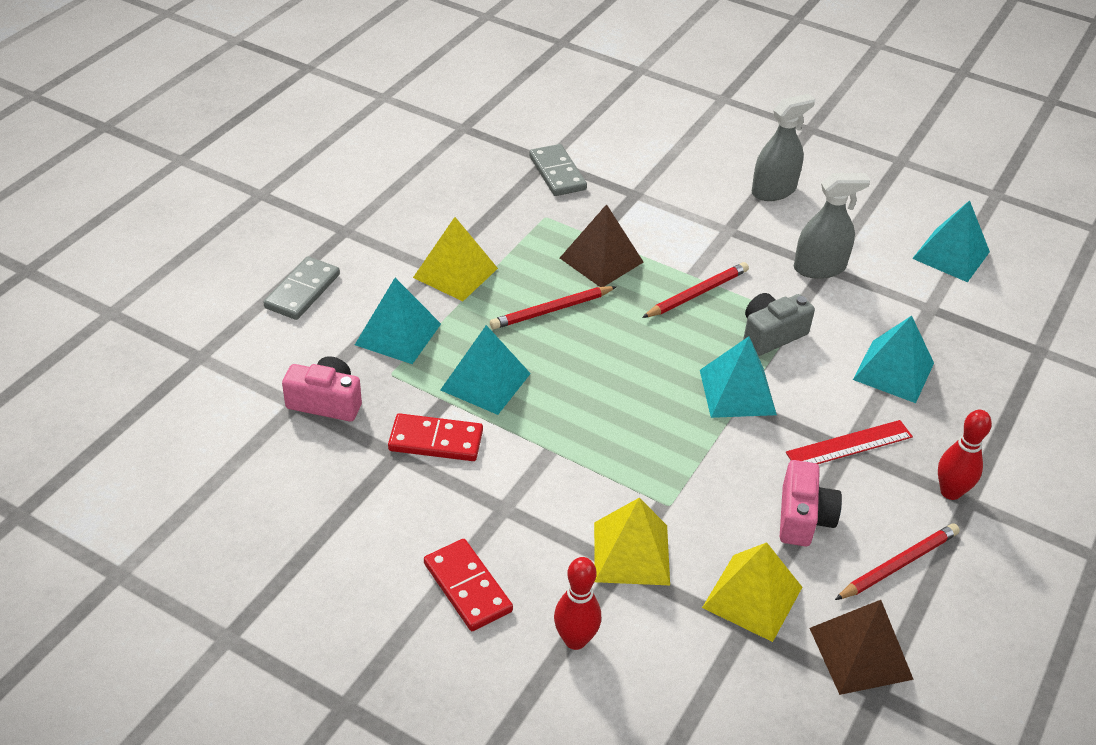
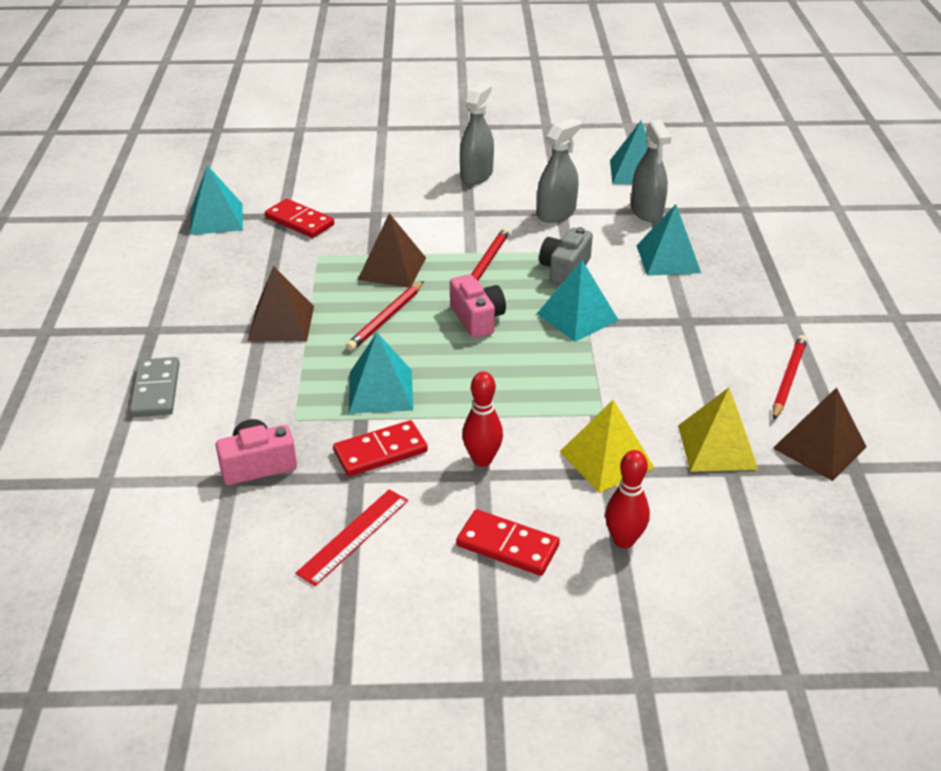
camera: 30 degrees left, 5 degrees down
(398, 334) = (273, 387): turquoise pyramid -> turquoise pyramid (216, 219)
(455, 273) = (281, 323): yellow pyramid -> brown pyramid
(557, 173) = (299, 221): grey domino -> red domino
(803, 517) = (700, 378): pink camera -> pink camera (477, 318)
(849, 445) = (685, 318): red ruler -> red ruler (354, 536)
(921, 306) = (646, 211): none -> grey spray bottle
(950, 492) = (775, 318): red bowling pin -> red bowling pin (482, 459)

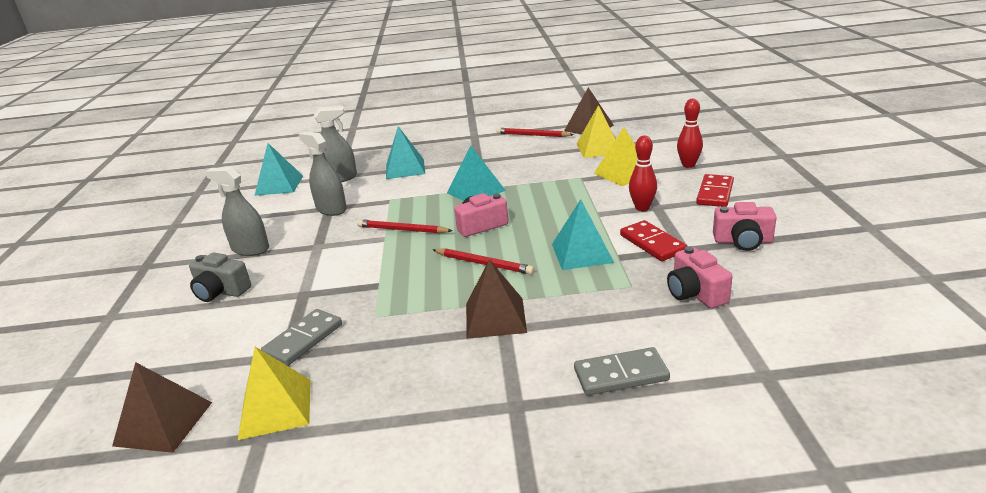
camera: 90 degrees left, 10 degrees down
(216, 219) = (275, 408): turquoise pyramid -> yellow pyramid
(299, 221) = (303, 340): red domino -> grey domino
(354, 536) = (743, 241): red ruler -> pink camera
(392, 268) = (405, 271): brown pyramid -> brown pyramid (163, 423)
(564, 269) = (414, 200): grey camera -> grey camera (221, 291)

